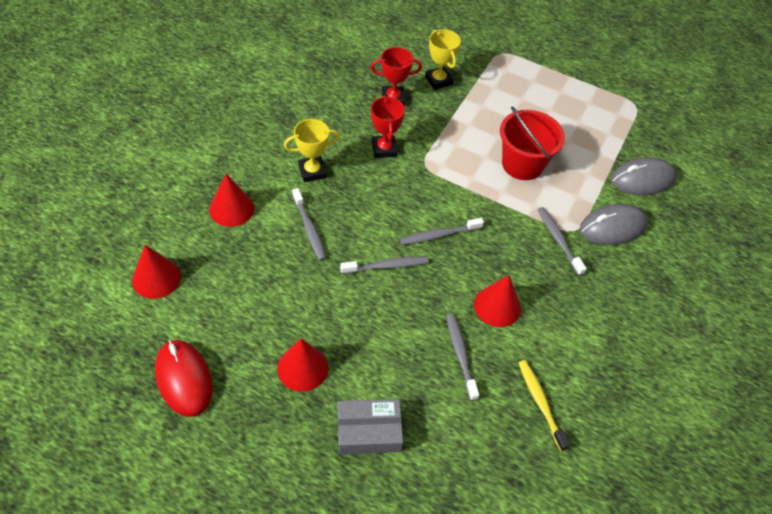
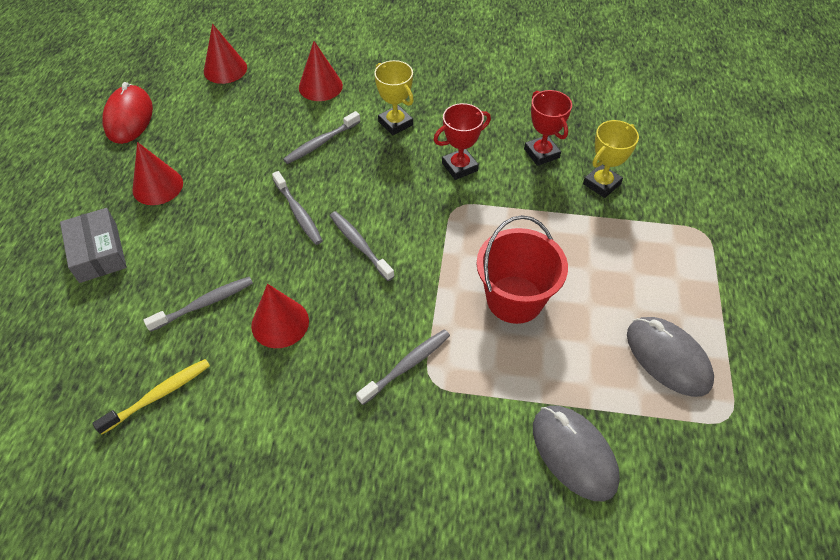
camera: 75 degrees right, 0 degrees up
(184, 379) = (129, 118): red mouse -> red mouse turned 45 degrees counterclockwise
(613, 227) = (460, 427): grey mouse -> grey mouse (667, 358)

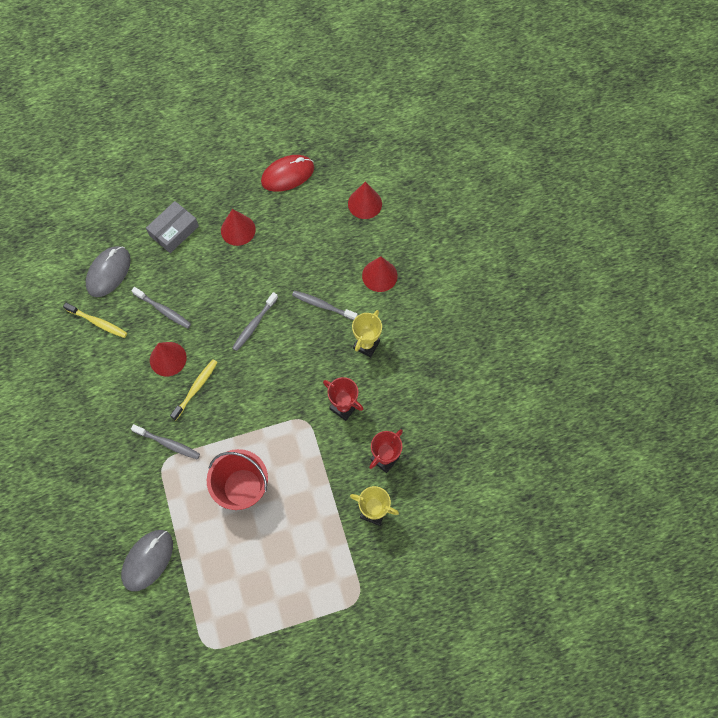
camera: 65 degrees right, 15 degrees up
(345, 304) = (196, 388): none -> yellow toothbrush
(359, 245) = (244, 374): grey toothbrush -> none
(667, 358) = (236, 598): grey mouse -> grey mouse (109, 272)

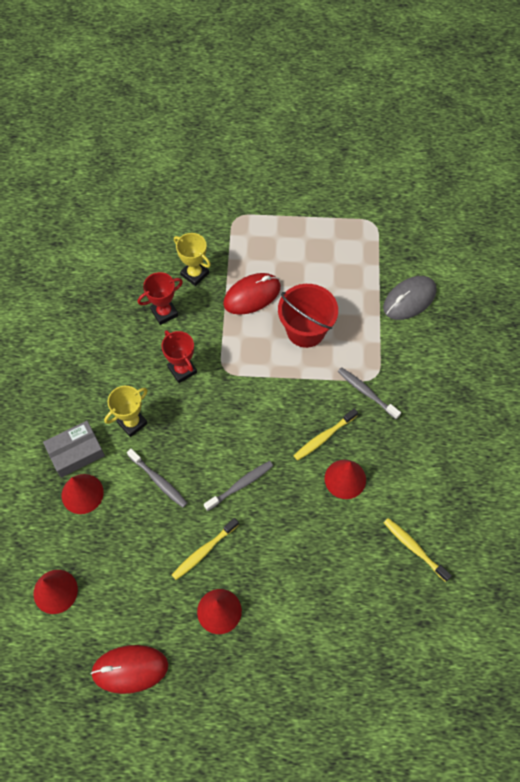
camera: 160 degrees left, 5 degrees down
(109, 272) = (389, 609): grey mouse -> none
(163, 310) = (336, 537): grey toothbrush -> none
(174, 231) = (297, 638): grey box -> grey box (76, 452)
(265, 266) = (204, 551): none -> yellow toothbrush
(307, 508) = (252, 295): none -> red mouse

